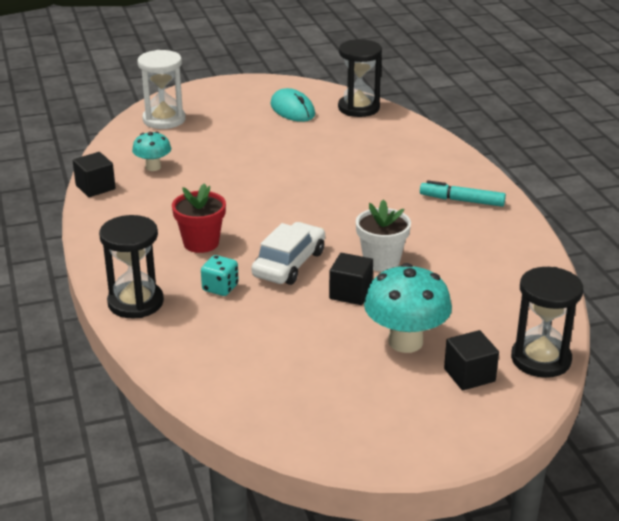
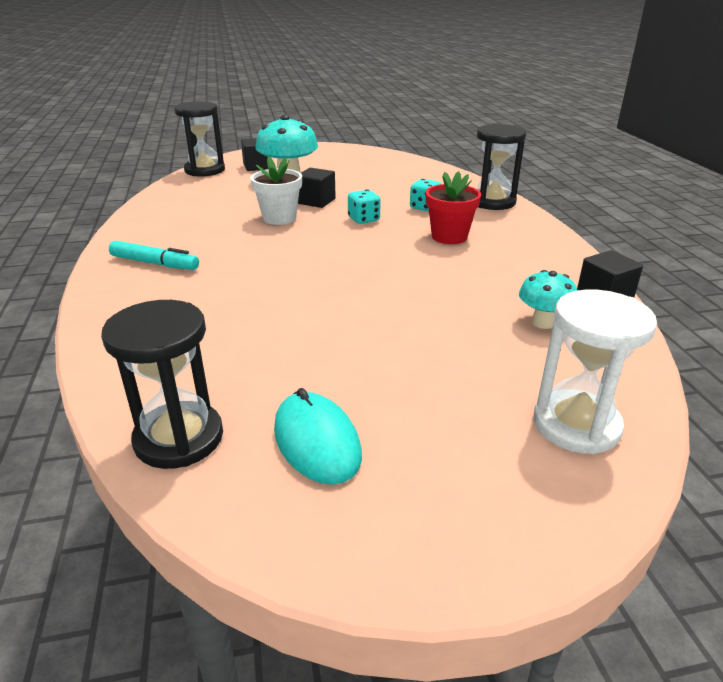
camera: 175 degrees left, 0 degrees up
(289, 264) = (363, 219): white car -> turquoise dice

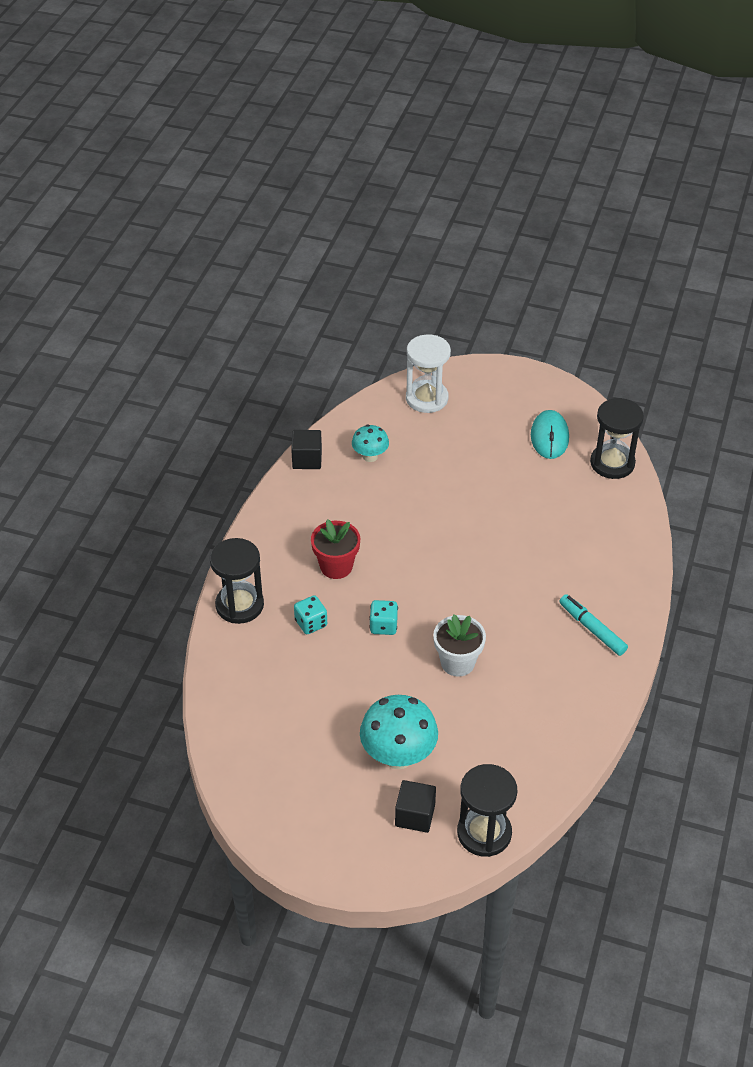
camera: 150 degrees left, 15 degrees up
(316, 201) = (402, 683): black cube -> none

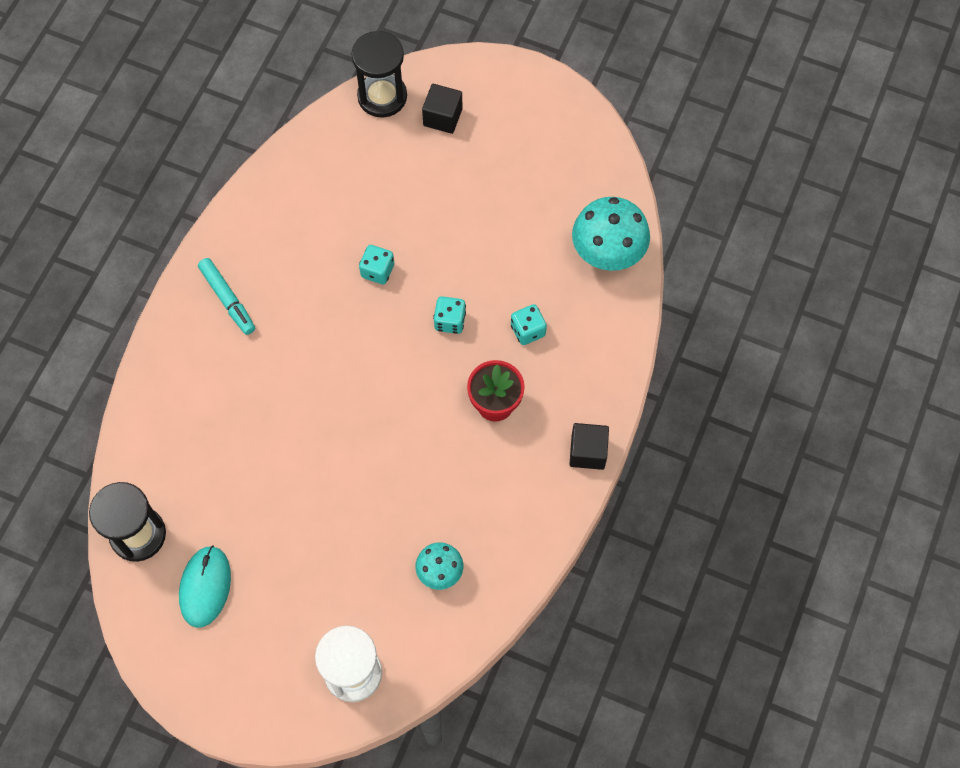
camera: 175 degrees left, 20 degrees up
(239, 605) = (605, 360): black hourglass -> none
(307, 459) = (520, 574): black cube -> black cube (587, 452)
(398, 756) = (451, 175): turquoise mushroom -> turquoise mushroom (607, 254)
(457, 662) = (377, 271): white flower pot -> turquoise dice

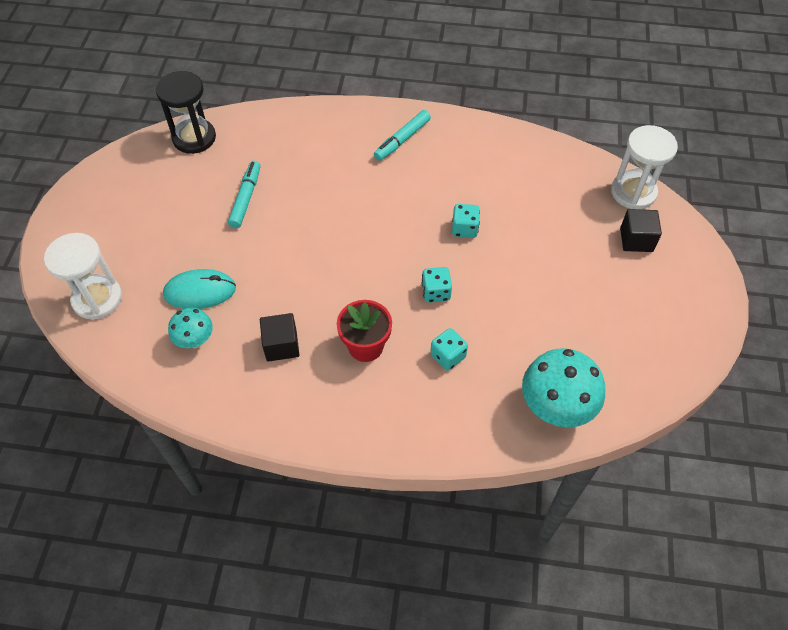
camera: 75 degrees right, 10 degrees down
(205, 587) = (158, 186): turquoise mouse -> turquoise mouse (200, 291)
(258, 489) = (245, 198): none -> turquoise marker
(382, 96) = (633, 192): black hourglass -> white hourglass
(587, 452) = (338, 436): black cube -> black cube (281, 345)

